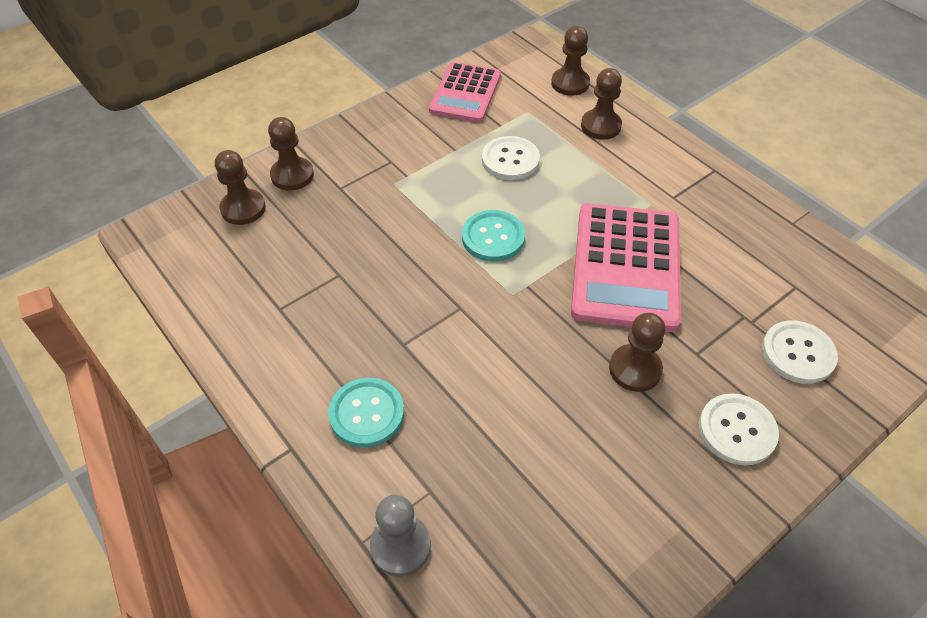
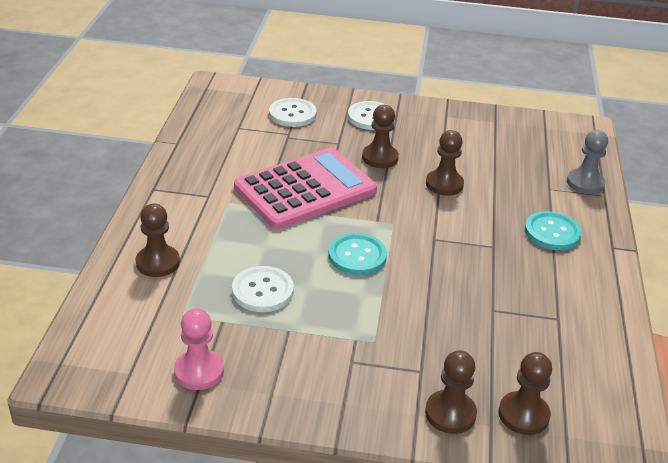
camera: 135 degrees left, 15 degrees down
(465, 93) = (199, 371): pink calculator -> pink pawn
(570, 83) = (108, 309): brown pawn -> brown pawn (444, 184)

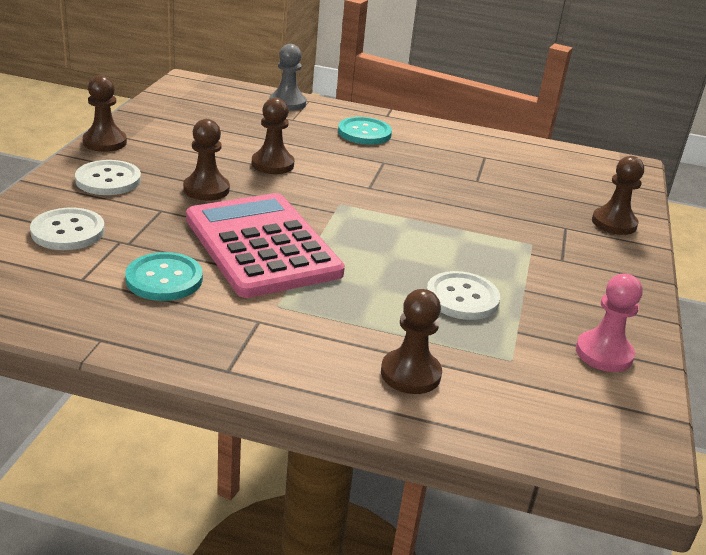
camera: 85 degrees left, 5 degrees down
(357, 256) = (398, 232): turquoise button -> turquoise button (164, 279)
(523, 415) = (604, 194): brown pawn -> brown pawn (105, 142)

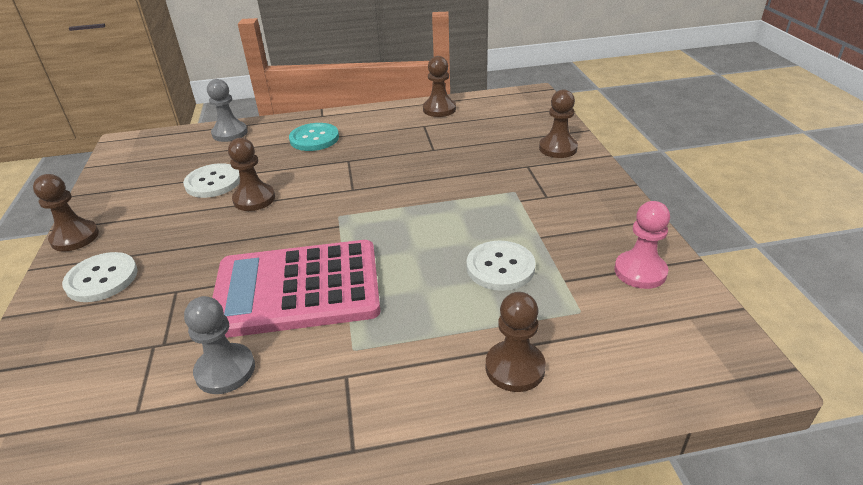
camera: 20 degrees left, 5 degrees up
(68, 231) = (90, 358): white button -> white button (213, 182)
(164, 279) = (225, 370): turquoise button -> grey pawn
(206, 189) = (208, 250): brown pawn -> brown pawn (439, 109)
(262, 246) = (297, 289): pink calculator -> pink calculator turned 45 degrees counterclockwise

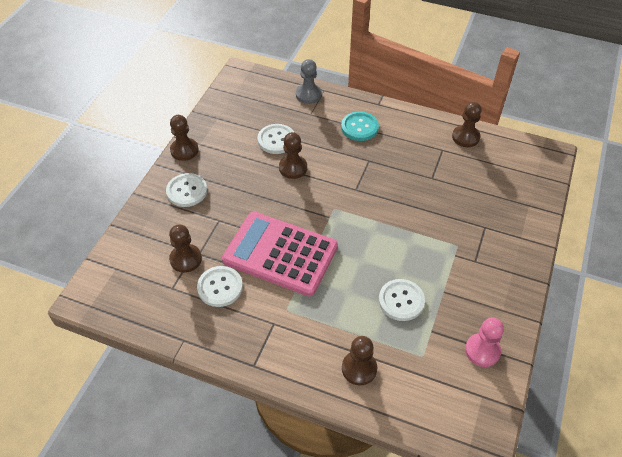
camera: 30 degrees right, 15 degrees up
(225, 370) = (220, 287): grey pawn -> white button
(558, 148) = (520, 221): brown pawn -> brown pawn (185, 259)

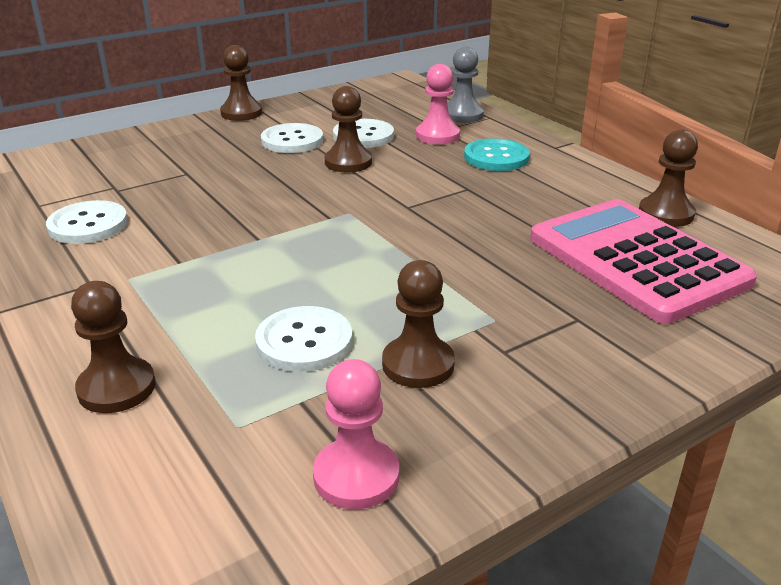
camera: 35 degrees right, 20 degrees down
(185, 259) = (94, 188): brown pawn -> brown pawn (418, 364)
(187, 191) = (191, 140): white button -> white button (292, 140)
(280, 254) = (209, 225): pink calculator -> pink calculator (636, 260)
(314, 121) = (437, 135): none -> pink pawn

